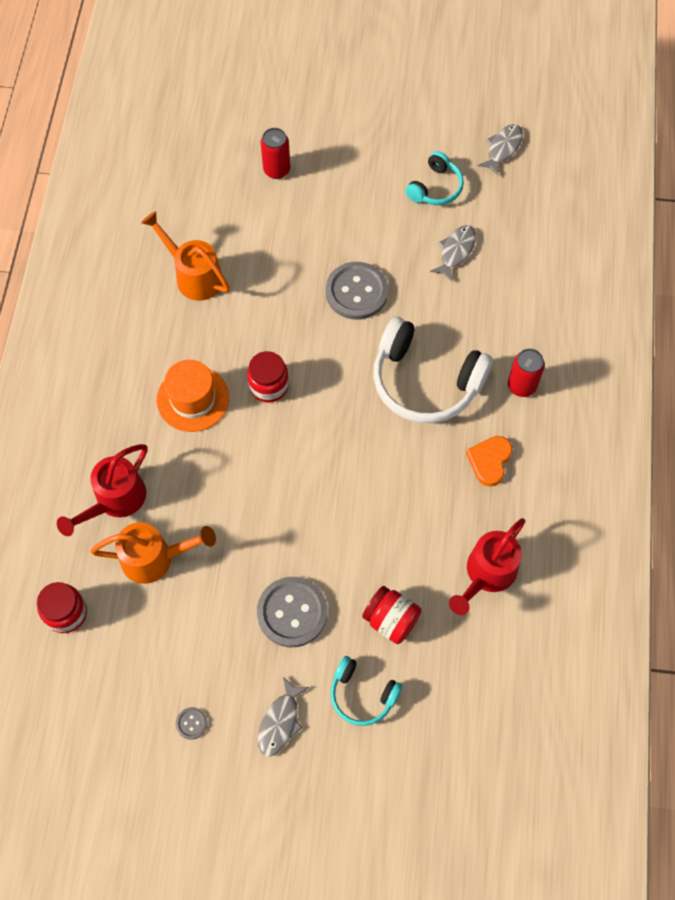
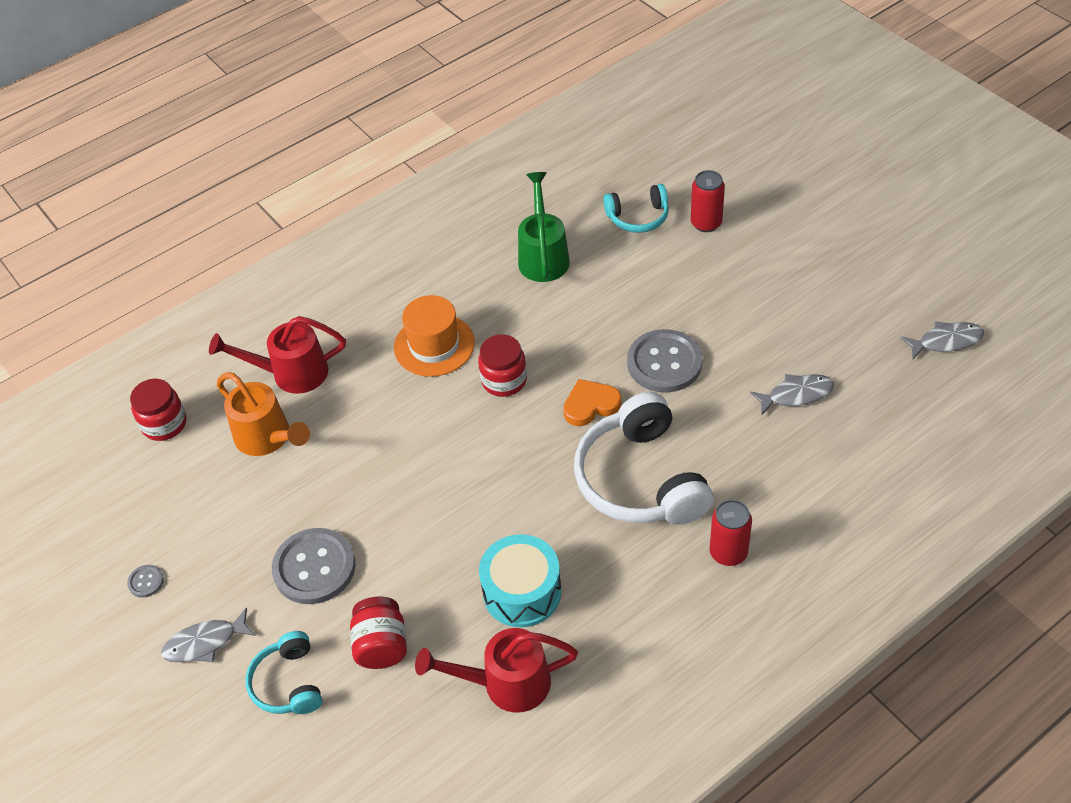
camera: 50 degrees right, 15 degrees down
(193, 275) = (543, 256): orange watering can -> green watering can
(435, 188) = (838, 330): turquoise headphones -> turquoise headphones (638, 217)
(435, 512) = (522, 592): none -> turquoise drum
(489, 461) = (621, 591): orange heart -> orange heart (590, 405)

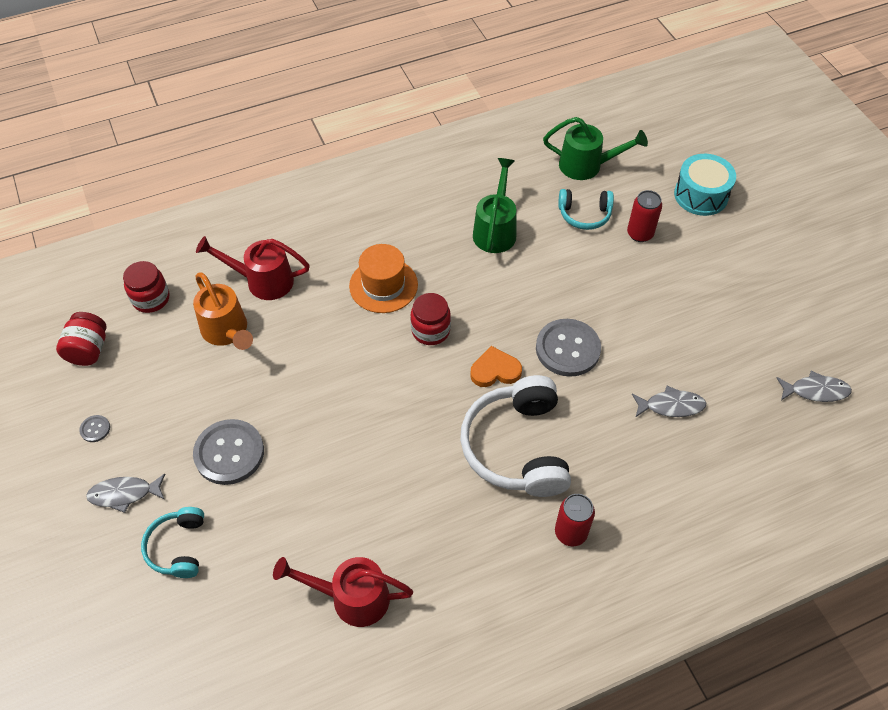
camera: 10 degrees right, 5 degrees up
(381, 645) = (262, 535): red jar -> red jar (88, 350)
(522, 592) = (389, 520): turquoise drum -> turquoise drum (701, 195)
(624, 164) = (587, 166): none -> green watering can

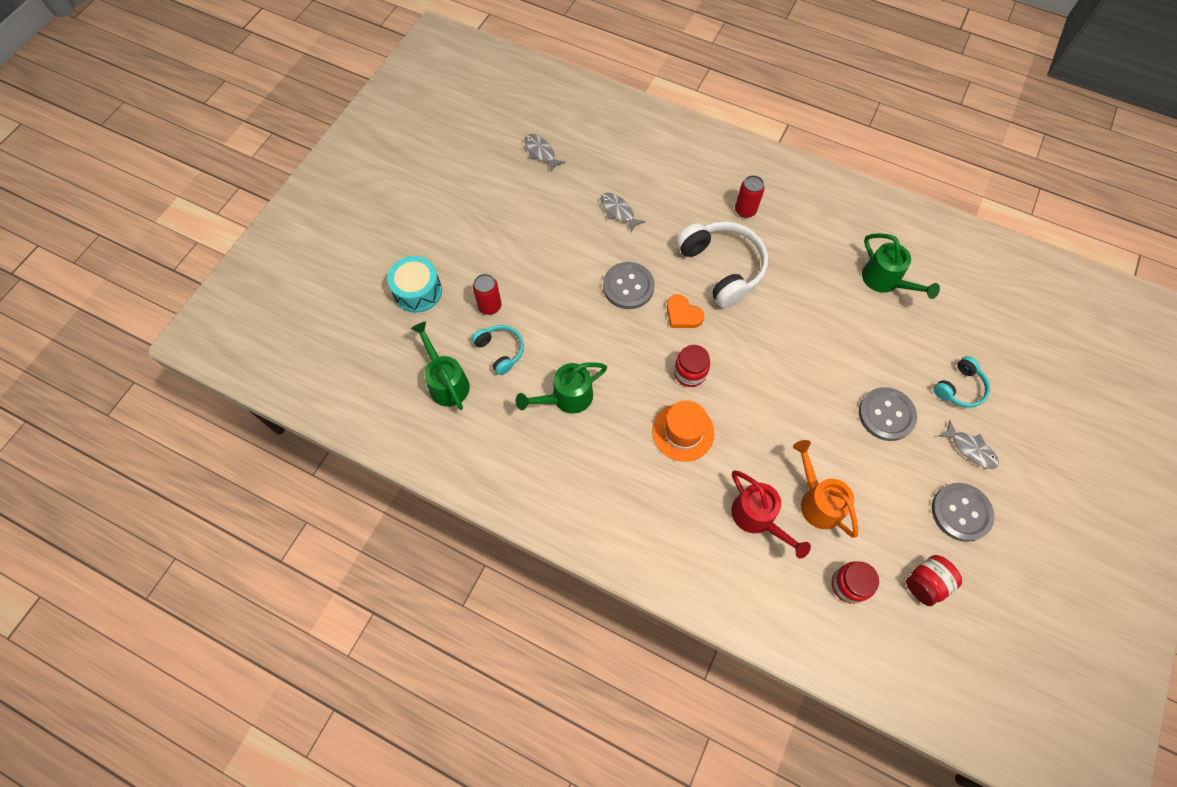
camera: 130 degrees left, 10 degrees up
(95, 429) = (961, 512): grey button -> grey button, size x2.33
(227, 332) = (817, 501): orange watering can -> orange watering can turned 45 degrees counterclockwise
(351, 597) = (885, 281): red watering can -> green watering can
(516, 447) = (722, 267): white headphones -> white headphones turned 75 degrees counterclockwise

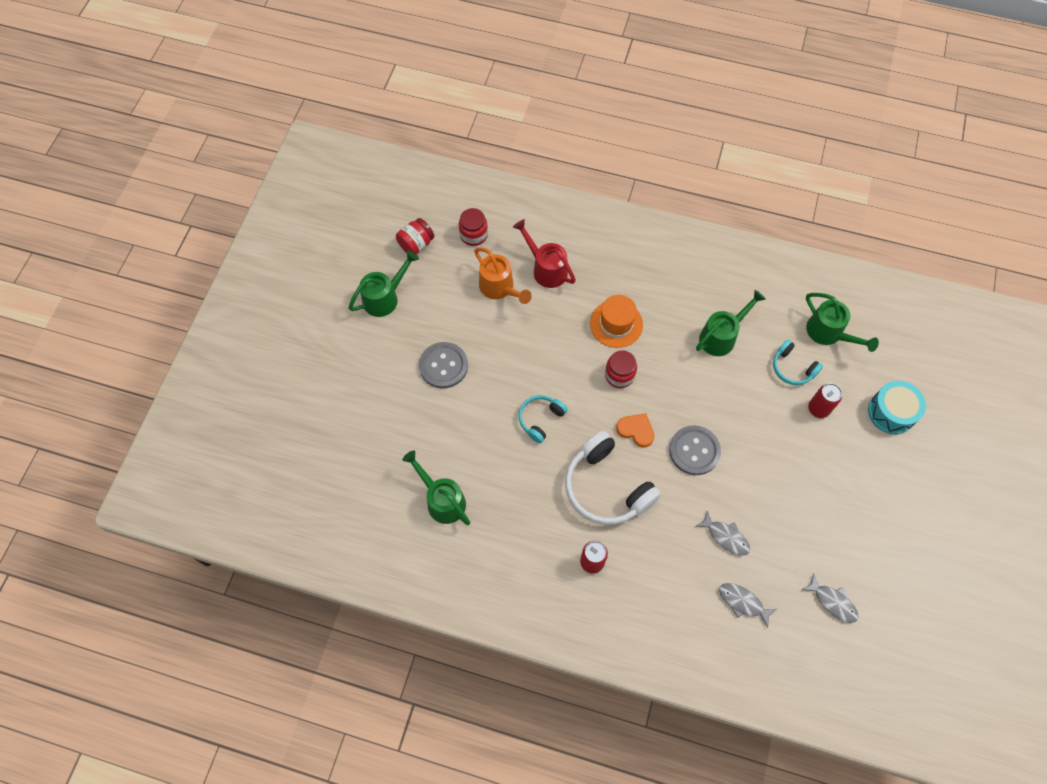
camera: 170 degrees right, 0 degrees up
(959, 388) = (377, 400): turquoise headphones -> turquoise headphones (540, 419)
(961, 512) = (385, 297): grey button -> green watering can
(970, 449) = (372, 348): grey fish -> grey fish (743, 602)

